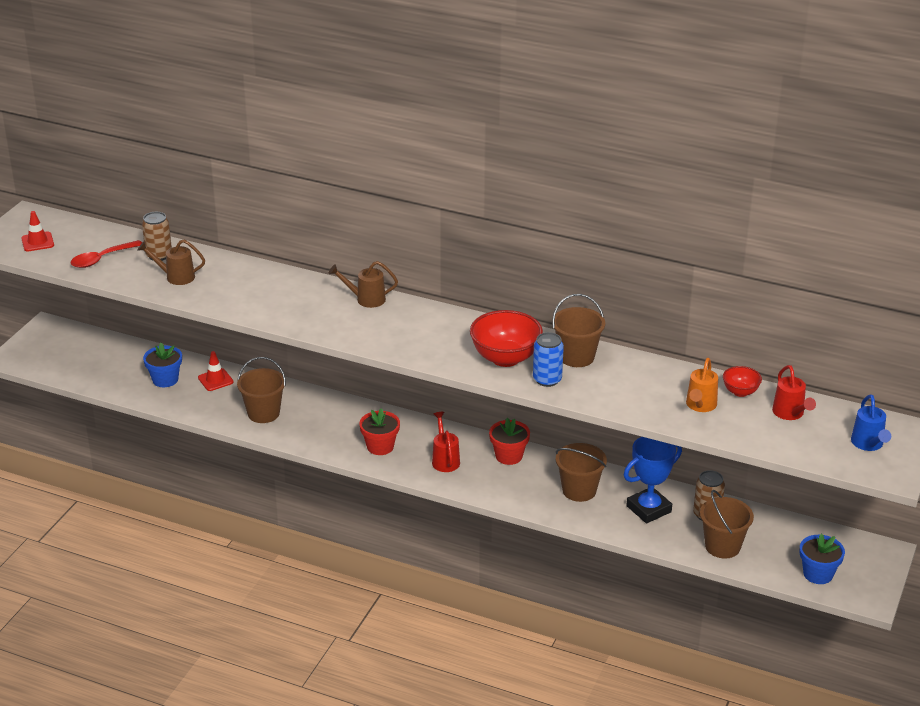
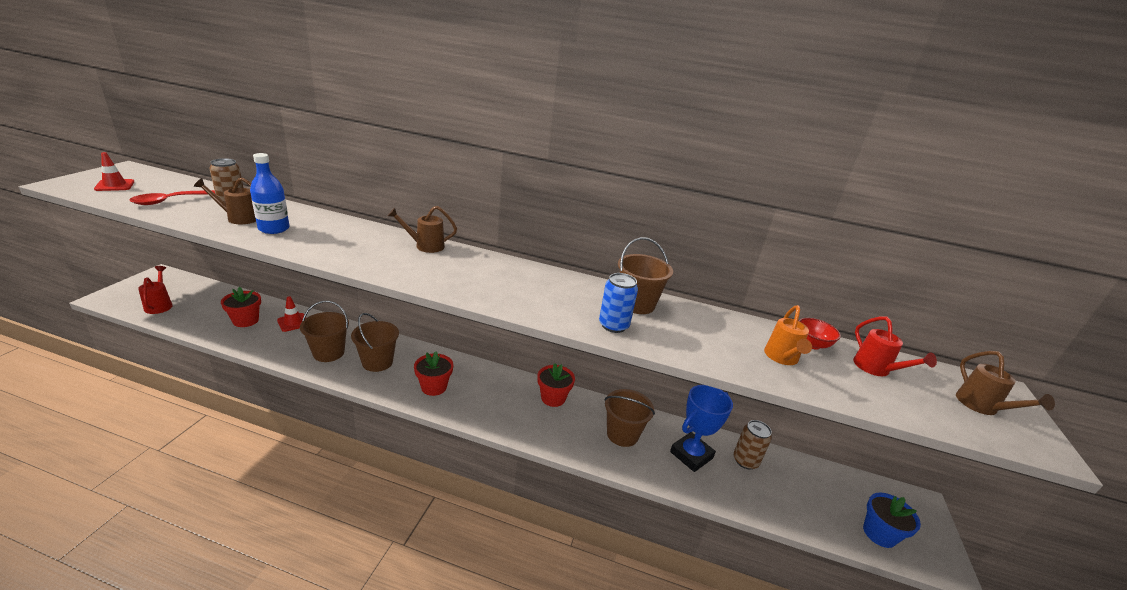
camera: 10 degrees left, 5 degrees down
(165, 379) = (246, 320): blue flower pot -> red flower pot
(214, 288) = (274, 229): none -> blue bottle
(445, 460) = (494, 401): red watering can -> red watering can (159, 305)
(505, 358) = (566, 303): red bowl -> none
(722, 546) = (774, 499): brown bucket -> brown bucket (377, 362)
(868, 444) = (981, 407): blue watering can -> brown watering can

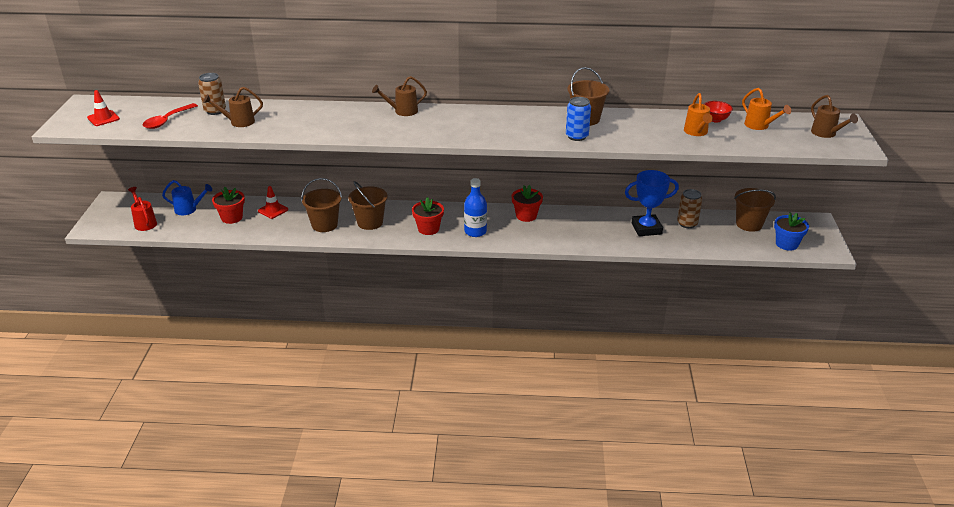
camera: 10 degrees left, 5 degrees up
(215, 301) = (189, 209): none -> blue watering can
(274, 229) = (275, 124): blue bottle -> blue bottle (475, 231)
(622, 434) = (590, 227): brown bucket -> brown bucket (749, 224)
(691, 455) = (646, 228): blue trophy -> blue trophy turned 45 degrees clockwise
(876, 369) = (759, 126): red watering can -> orange watering can

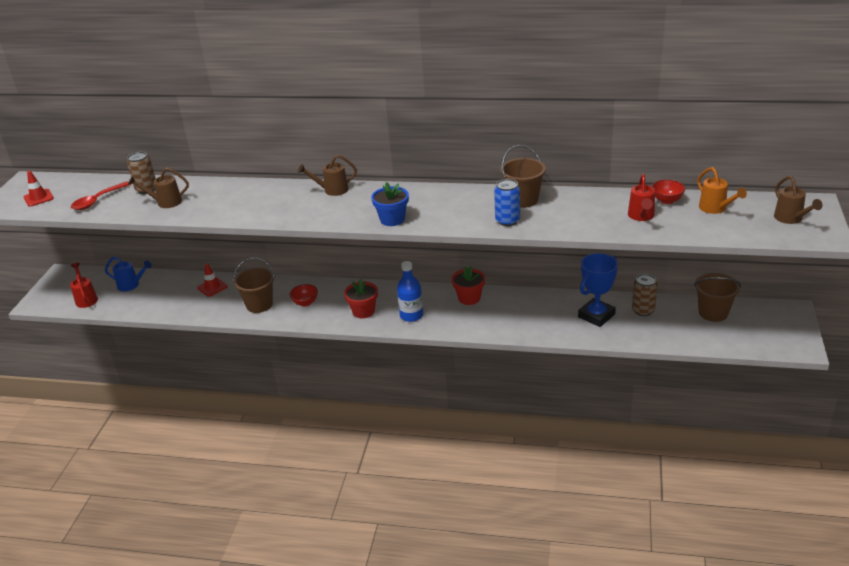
camera: 10 degrees right, 0 degrees up
(232, 218) = (170, 295): red flower pot -> none
(370, 222) = (305, 303): brown bucket -> red bowl
(646, 228) = (596, 316): blue trophy -> blue trophy turned 45 degrees counterclockwise
(696, 132) = (641, 216): orange watering can -> red watering can
(786, 244) = (751, 338): blue flower pot -> blue flower pot (392, 219)

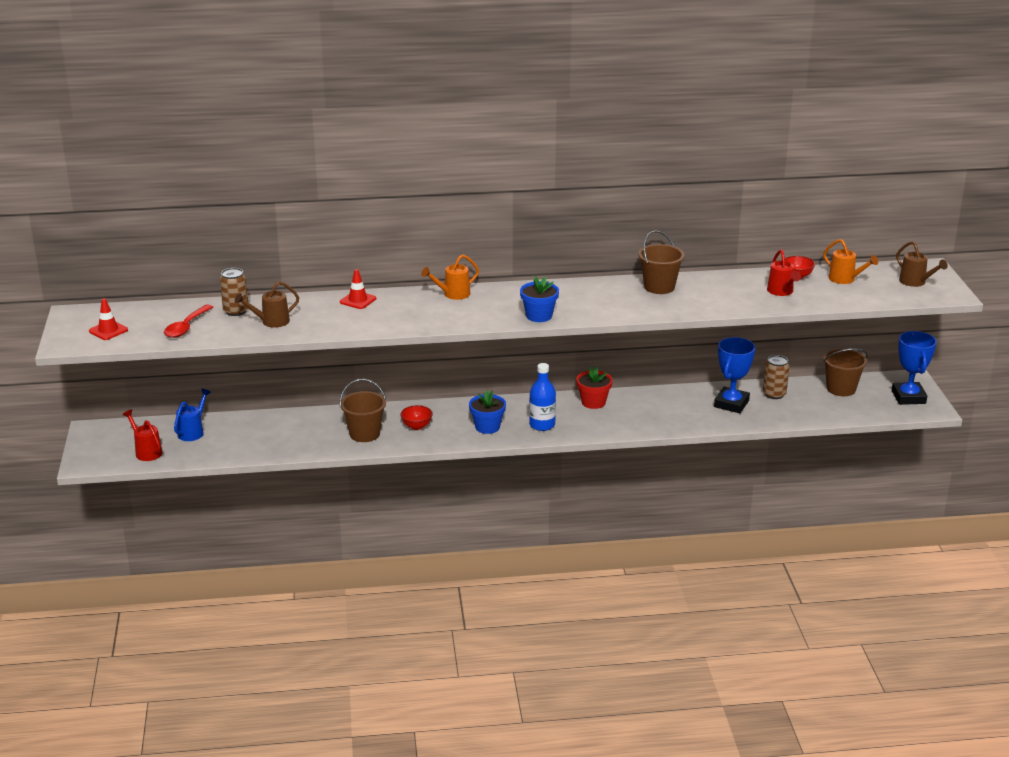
camera: 20 degrees left, 5 degrees down
(131, 285) = (193, 432): blue watering can -> blue watering can turned 60 degrees counterclockwise
(212, 287) = (295, 423): red traffic cone -> red traffic cone (358, 300)
(332, 190) = (453, 294): brown watering can -> orange watering can
(363, 311) = (487, 427): red flower pot -> blue flower pot
(507, 221) = (656, 307): blue can -> none
(780, 331) = (908, 397): none -> blue trophy

